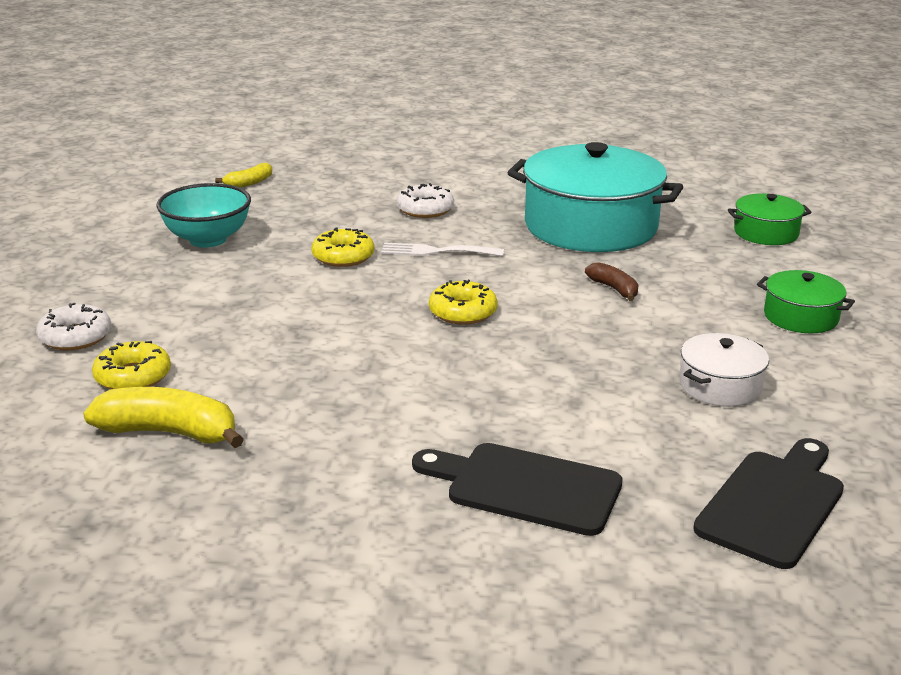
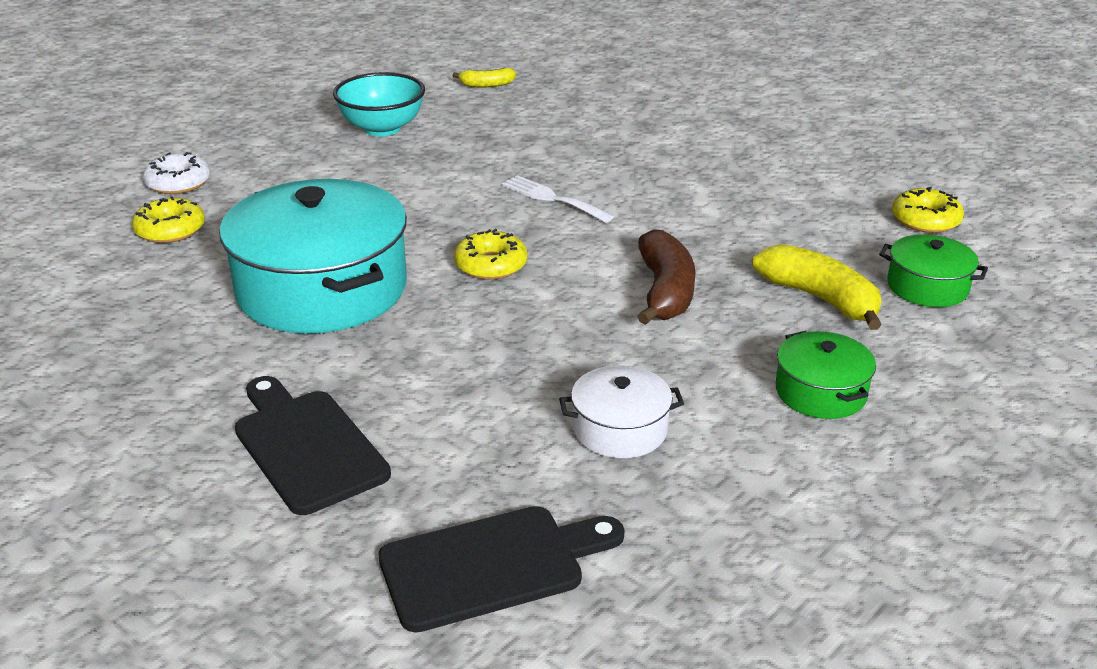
camera: 35 degrees right, 5 degrees up
(169, 432) = (130, 285): yellow banana -> yellow banana (820, 298)
(343, 256) = (466, 178): yellow donut -> yellow donut (925, 220)
(425, 209) = (602, 154): white donut -> none
(591, 226) = (740, 219): turquoise pot -> turquoise pot (322, 289)
(614, 289) = (665, 291): brown banana -> brown banana, size x1.80

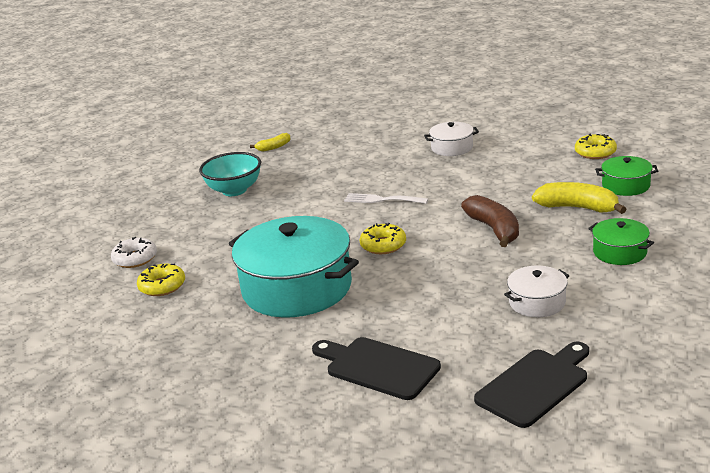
camera: 20 degrees left, 5 degrees down
(719, 152) = (452, 148): none -> white pot

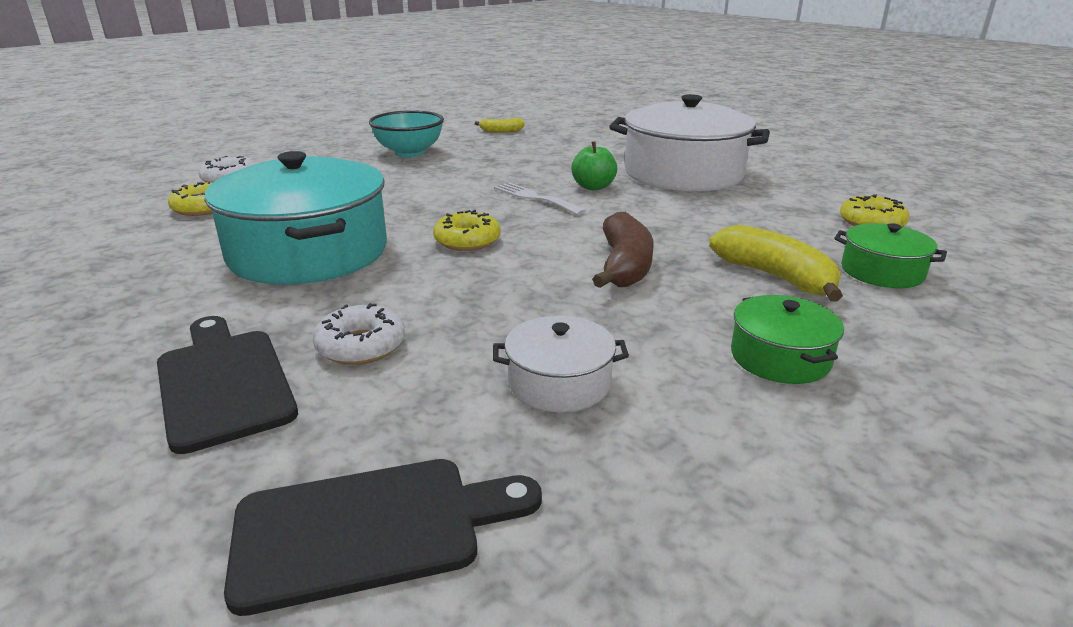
camera: 25 degrees right, 0 degrees up
(408, 178) = (593, 187): none -> green apple
(418, 324) = (361, 346): none -> white donut
(452, 148) = (683, 173): white pot -> white pot, size x2.12

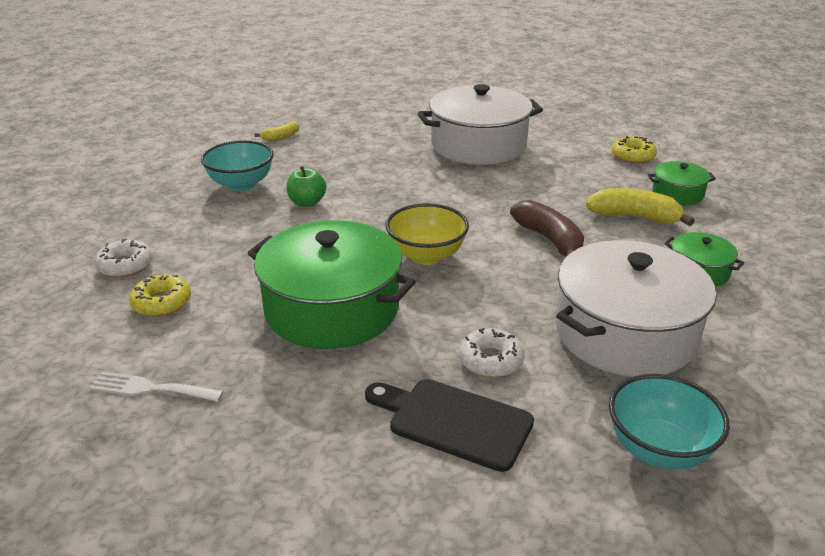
camera: 35 degrees left, 5 degrees up
(308, 252) = (332, 309): turquoise pot -> green pot
(370, 529) = (659, 449): black cutting board -> turquoise bowl
(467, 240) = (426, 256): yellow donut -> yellow bowl
(535, 198) = (413, 201): white fork -> white fork (150, 388)
(559, 383) = (625, 333): white pot -> white pot, size x2.12
(593, 187) = (438, 177): green apple -> green apple (307, 203)

